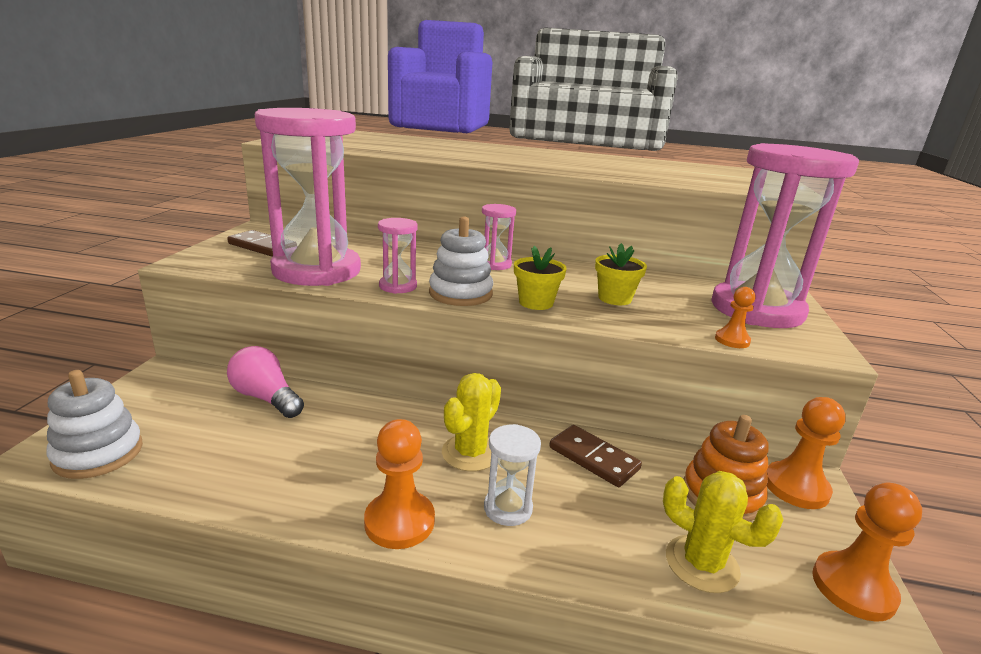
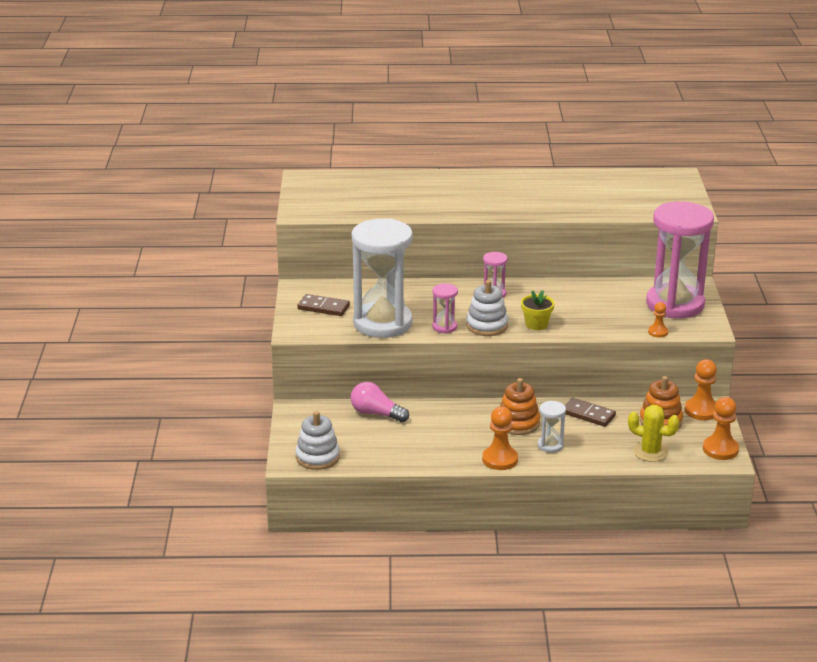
camera: 10 degrees left, 5 degrees up
(317, 271) = (382, 323): pink hourglass -> white hourglass
(470, 453) = (518, 423): yellow cactus -> orange stacking toy
(614, 298) = (584, 311): yellow flower pot -> none

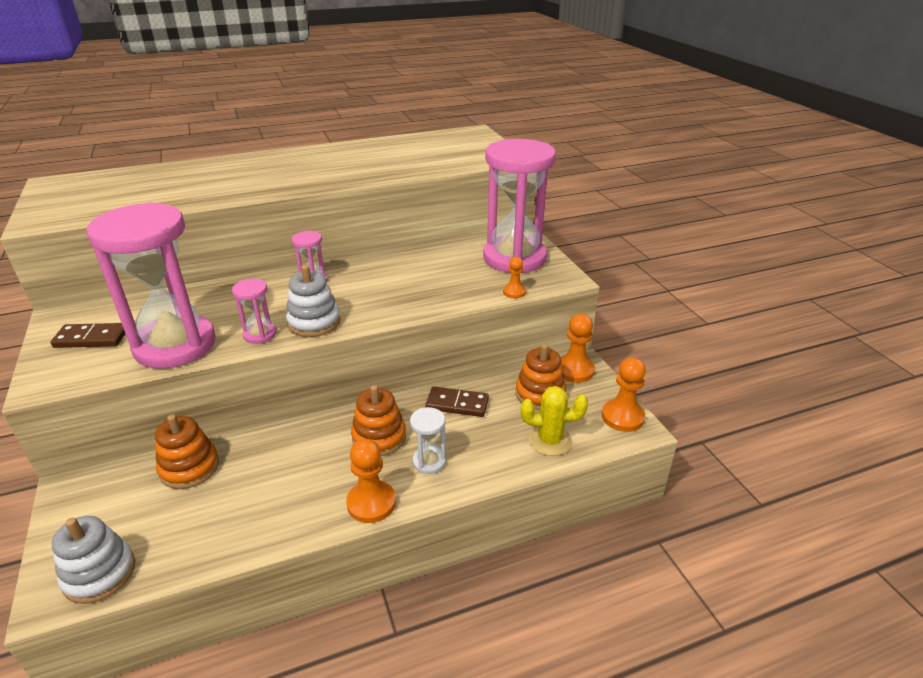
camera: 20 degrees left, 5 degrees up
(376, 414) = (189, 467): pink light bulb -> orange stacking toy
(382, 323) = (175, 345): white hourglass -> pink hourglass
(536, 324) = (374, 309): yellow flower pot -> none

